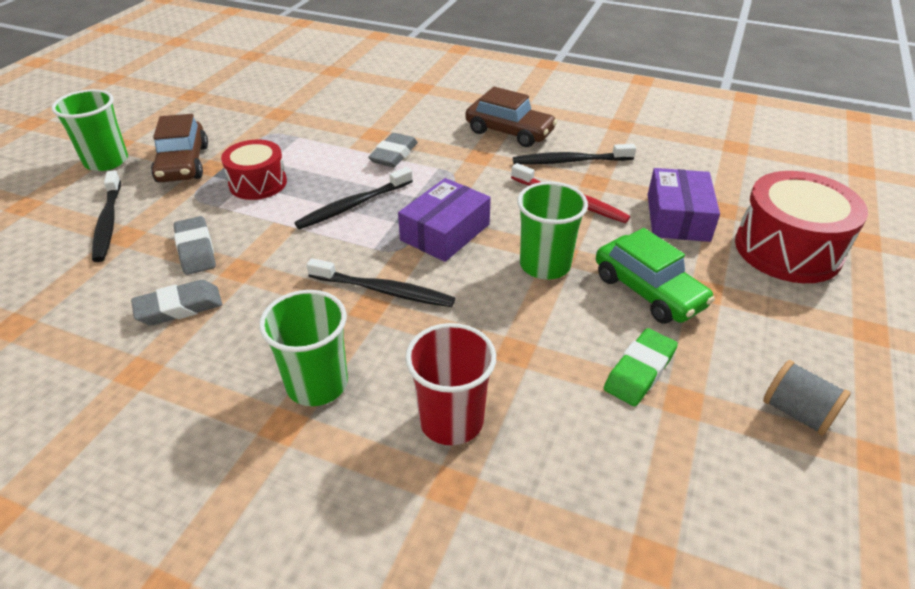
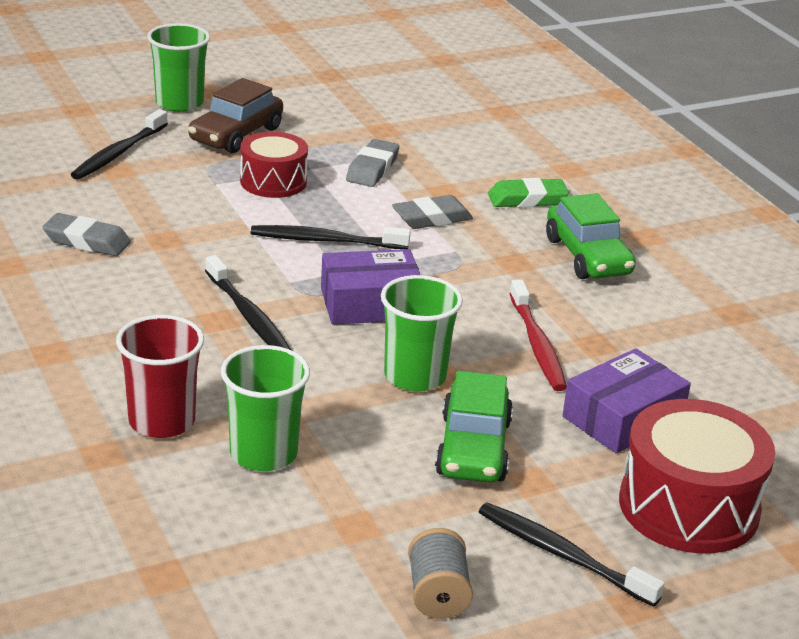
camera: 40 degrees right, 10 degrees down
(196, 250) = (152, 207): grey eraser -> grey eraser (372, 169)
(317, 384) = (107, 343): green cup -> green cup (263, 453)
(509, 132) = (588, 256): brown car -> green car
(570, 161) = (604, 314): black toothbrush -> black toothbrush (563, 555)
(639, 371) = (356, 488): green eraser -> green eraser (527, 199)

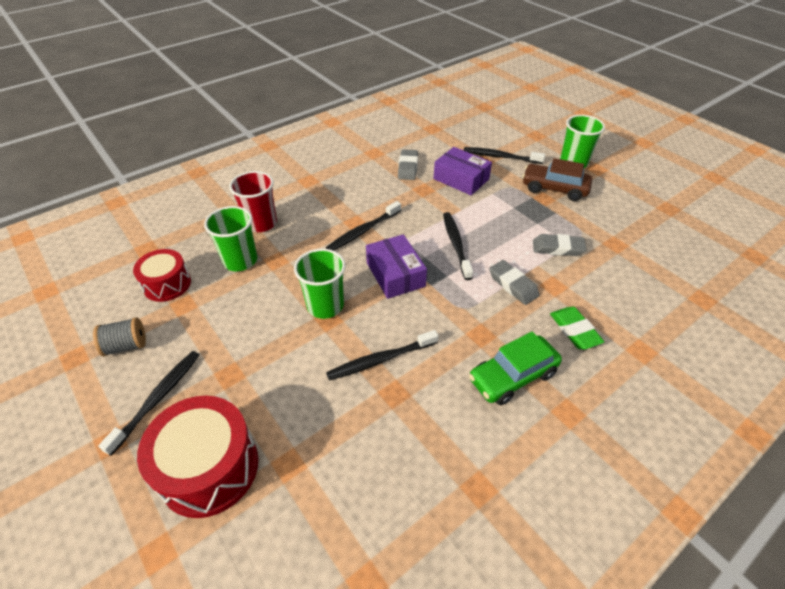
camera: 80 degrees right, 15 degrees up
(273, 181) = (510, 212): red drum -> red drum (167, 284)
(473, 448) = (258, 342): green car -> none
(537, 344) = (381, 360): red toothbrush -> black toothbrush
(623, 418) = (306, 418): purple box -> purple box (461, 179)

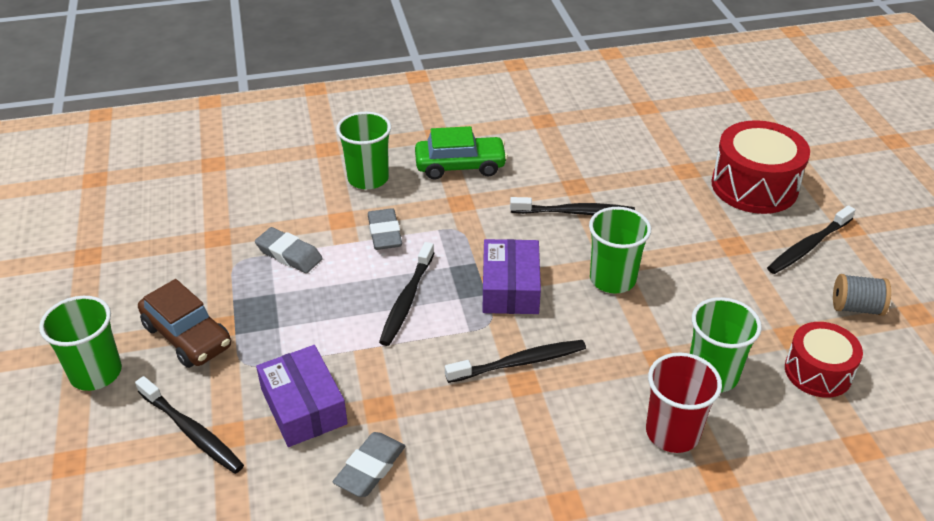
camera: 155 degrees left, 5 degrees down
(574, 330) = (368, 178): green eraser -> green cup

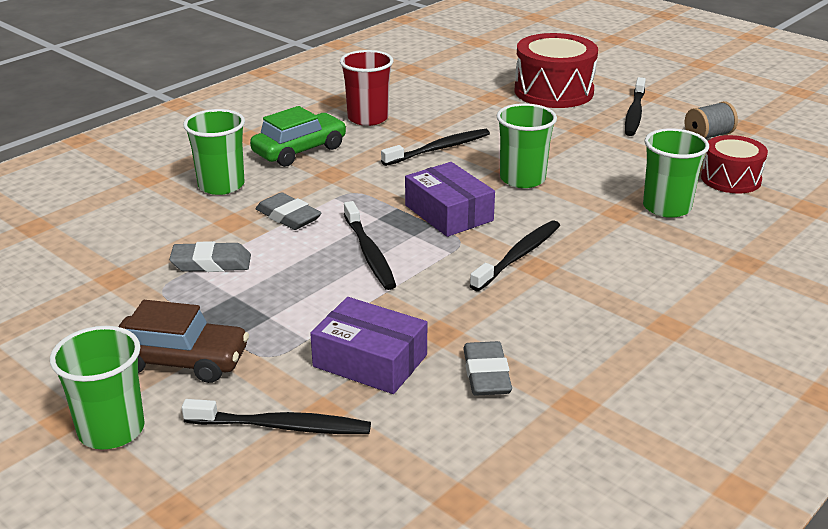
camera: 35 degrees left, 10 degrees down
(672, 432) = (684, 251): red cup -> red cup (368, 118)

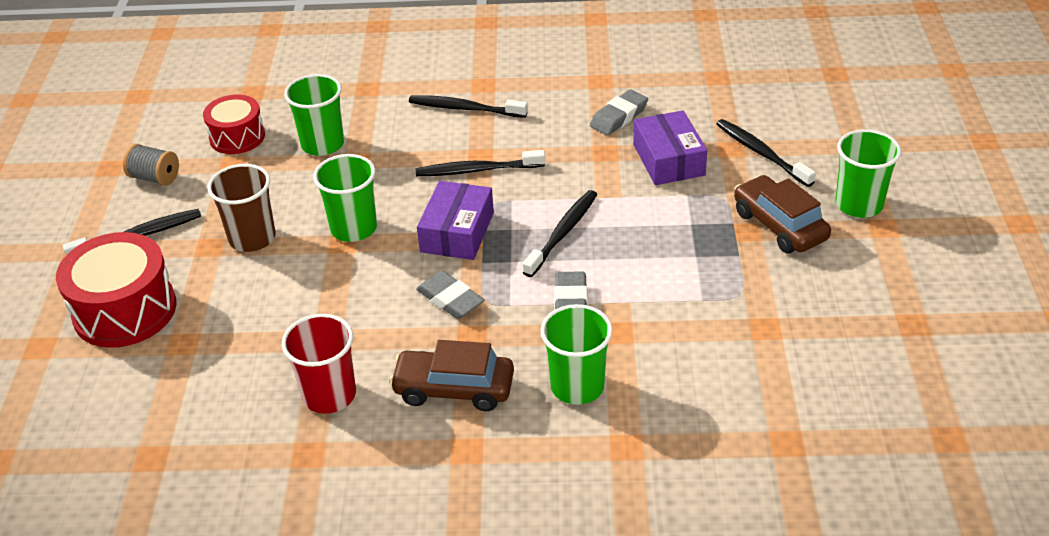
camera: 130 degrees left, 10 degrees up
(211, 263) = (680, 296): grey eraser -> grey eraser (450, 299)
(299, 150) = (454, 389): green car -> brown car
(438, 149) = (348, 305): black toothbrush -> black toothbrush (465, 109)
(570, 144) = (252, 238): none -> brown cup

